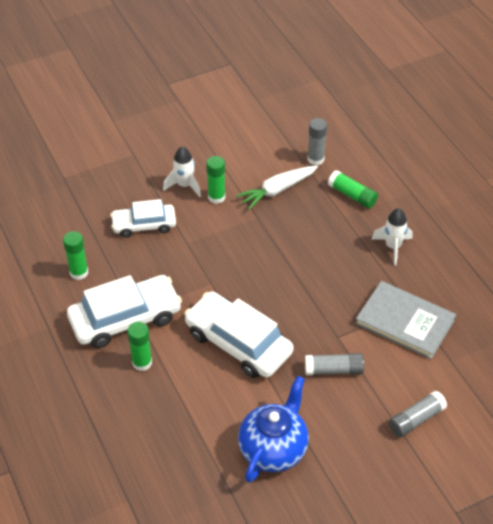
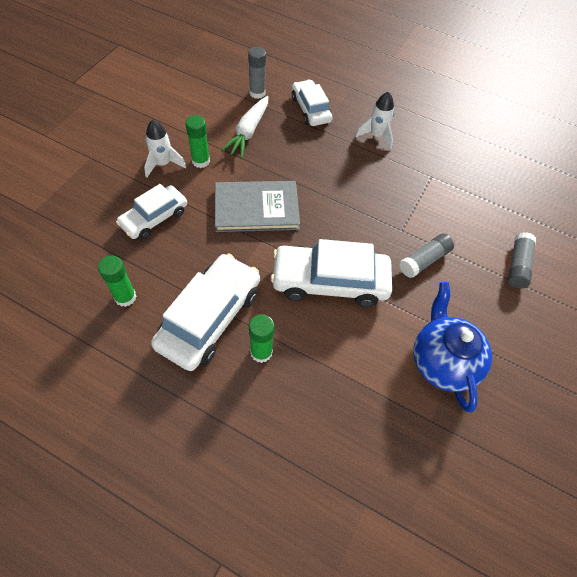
camera: 40 degrees left, 10 degrees up
(352, 195) = (310, 109): green glue stick -> white car
(405, 321) = (438, 190): grey book -> grey book (256, 208)

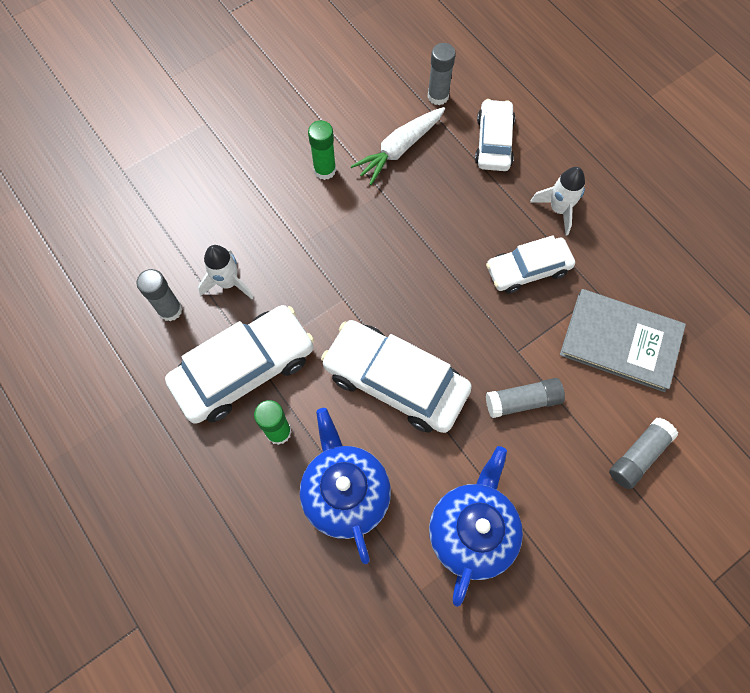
camera: 30 degrees right, 10 degrees up
(125, 297) = (170, 310): green glue stick -> grey glue stick
(154, 218) = (240, 225): white car -> white car (528, 269)
(163, 164) = (281, 159): white rocket -> white rocket (228, 282)
(256, 208) = (359, 256): grey book -> grey book (620, 341)
(337, 375) = (345, 493): none -> blue teapot

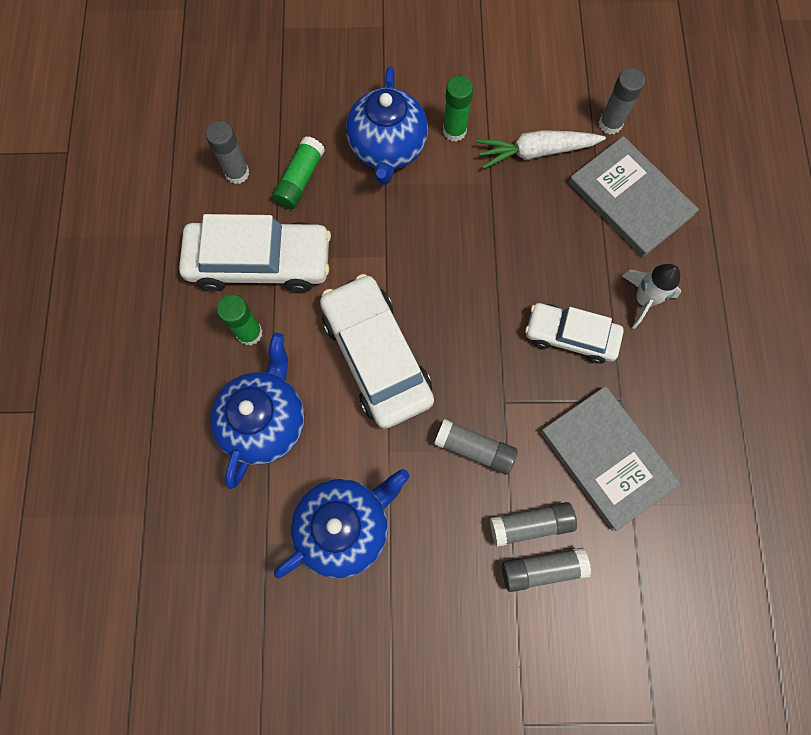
camera: 35 degrees right, 5 degrees up
(228, 282) = (300, 180): white rocket -> green glue stick
(282, 215) = (387, 149): none -> blue teapot
(493, 142) = (630, 199): white car -> grey book
(605, 429) = (530, 524): none -> grey glue stick

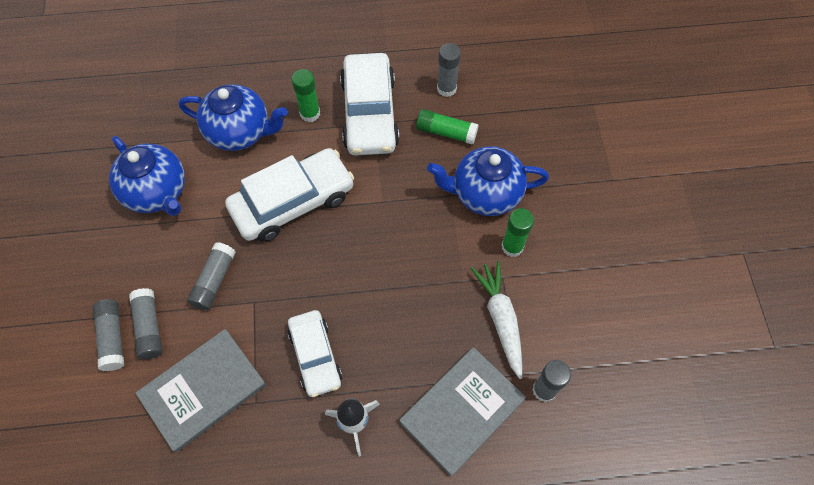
camera: 85 degrees right, 10 degrees down
(570, 336) = (315, 356): white car -> white car turned 150 degrees clockwise

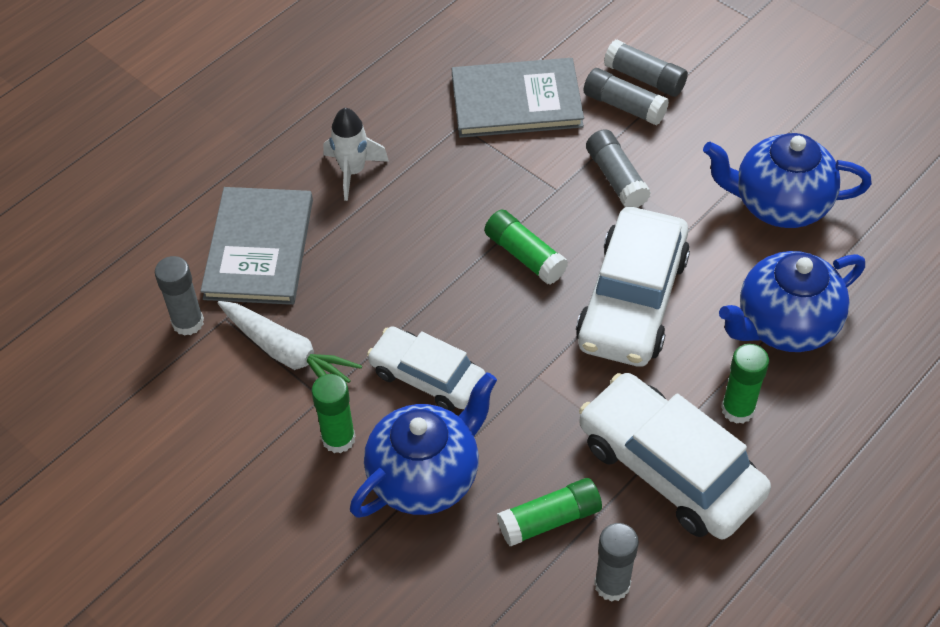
camera: 140 degrees right, 10 degrees down
(203, 390) = (516, 101): grey book -> grey book turned 75 degrees clockwise
(315, 356) = (445, 192): white car -> white car (427, 376)
(316, 273) = (525, 255): none -> green glue stick

